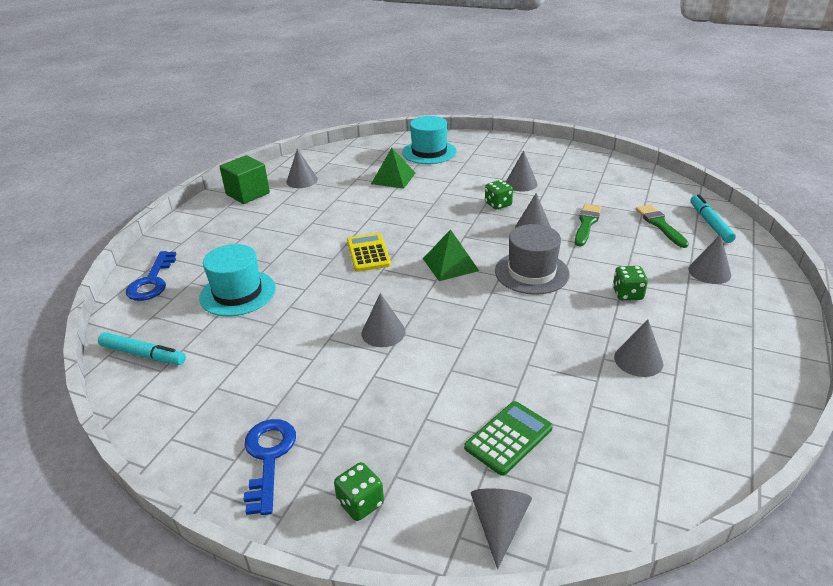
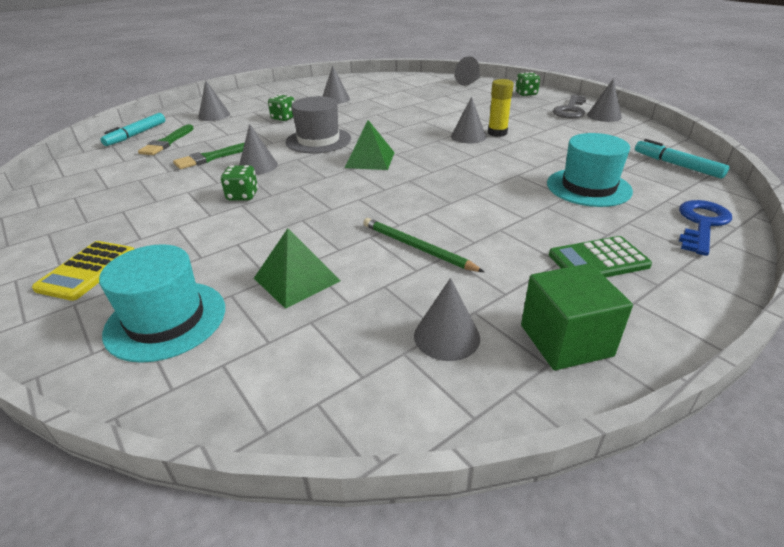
camera: 150 degrees left, 0 degrees up
(268, 457) = (570, 110): blue key -> grey key
(344, 209) = (417, 247): none -> green pencil
(353, 351) = (497, 133): none -> yellow glue stick
(368, 253) = (433, 187): yellow calculator -> yellow calculator (87, 270)
(509, 438) = (438, 94): green calculator -> green calculator (598, 260)
(521, 183) = (173, 211): grey cone -> grey cone (604, 116)

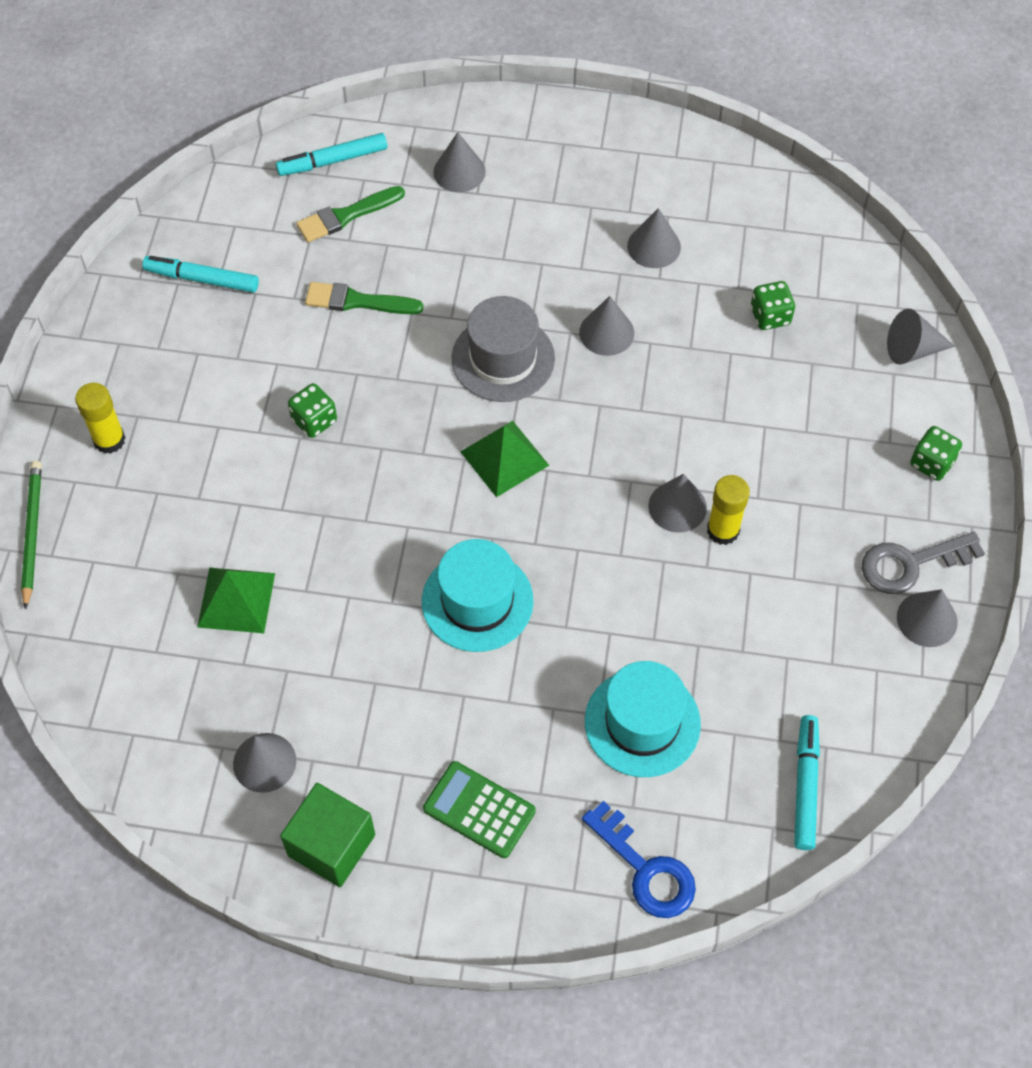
camera: 45 degrees right, 25 degrees up
(87, 270) = (109, 440): yellow calculator -> yellow glue stick
(92, 189) = (202, 279): none -> turquoise marker
(166, 320) = (115, 562): turquoise hat -> turquoise hat (477, 601)
(258, 166) = (383, 367): grey cone -> grey cone (606, 332)
(283, 118) = (529, 255): green dice -> green dice (770, 316)
(417, 247) = (365, 650): green pencil -> green pencil (32, 533)
(701, 224) = (645, 869): blue key -> blue key turned 60 degrees clockwise

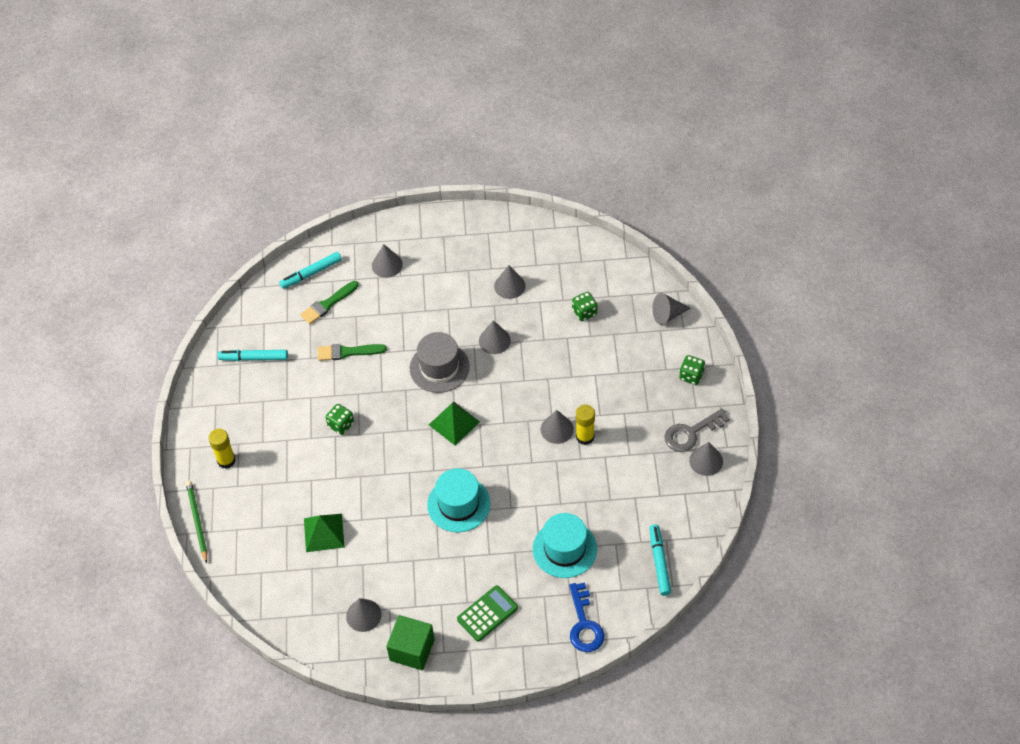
camera: 10 degrees left, 5 degrees down
(479, 810) = (487, 614): green calculator -> green calculator turned 120 degrees clockwise
(645, 869) = (584, 624): blue key -> blue key turned 45 degrees clockwise

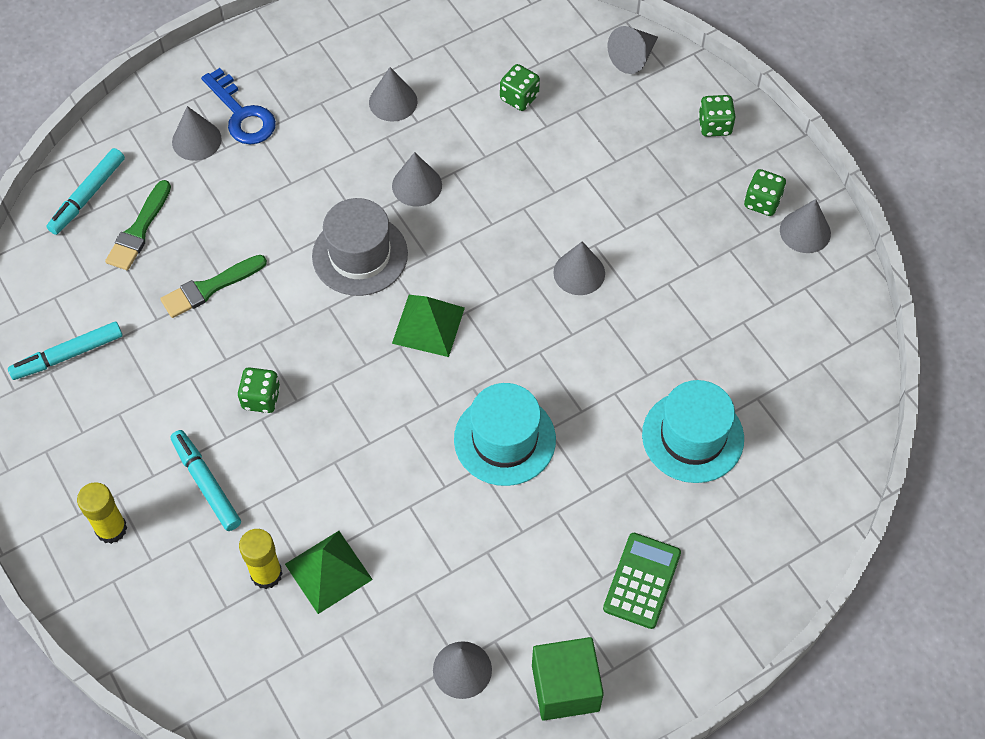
camera: 30 degrees left, 5 degrees up
(197, 521) = (117, 645): green pencil -> none
(584, 624) = (785, 532): blue key -> blue key (242, 114)
(585, 437) = (624, 267): yellow glue stick -> yellow glue stick (266, 574)
(659, 562) = (831, 397): turquoise marker -> turquoise marker (206, 484)
(691, 433) = (762, 202): grey key -> green dice

